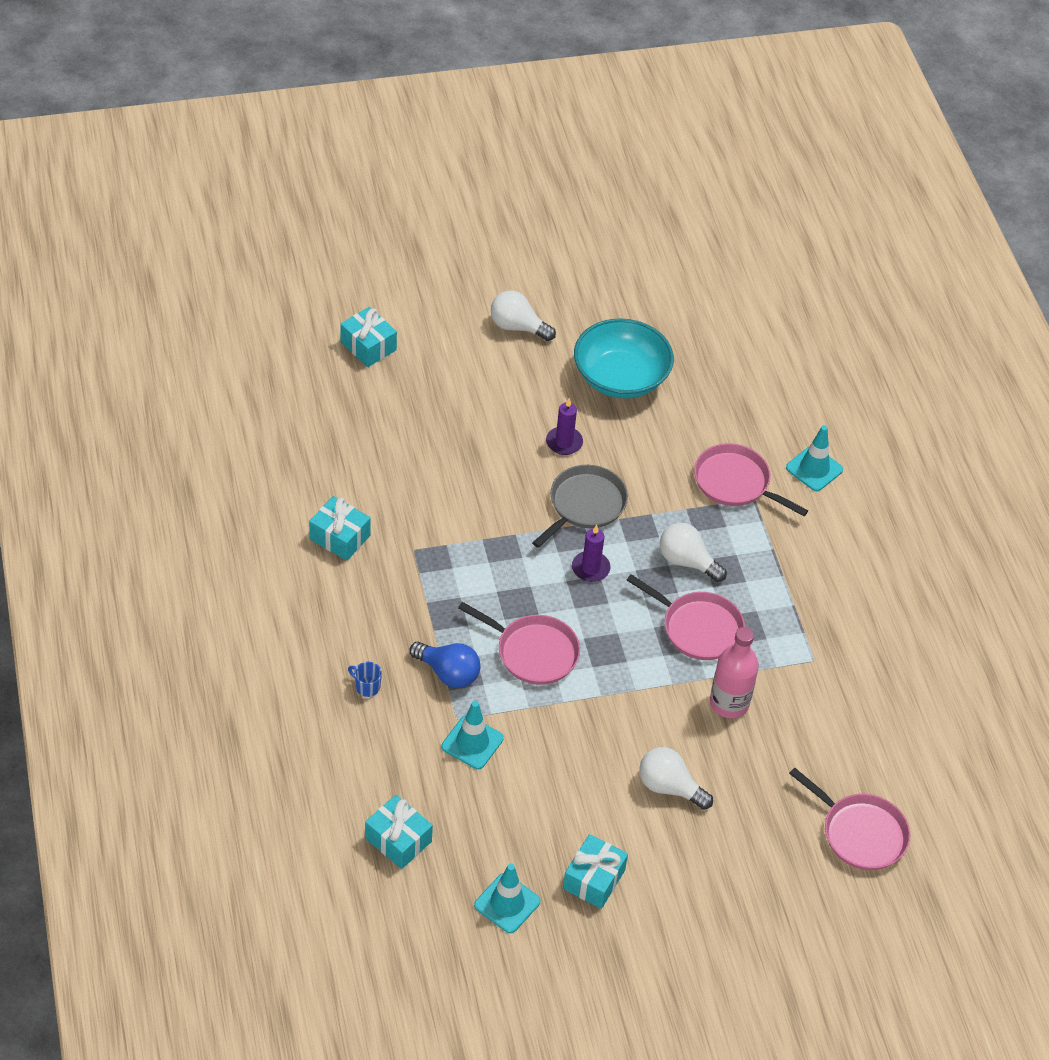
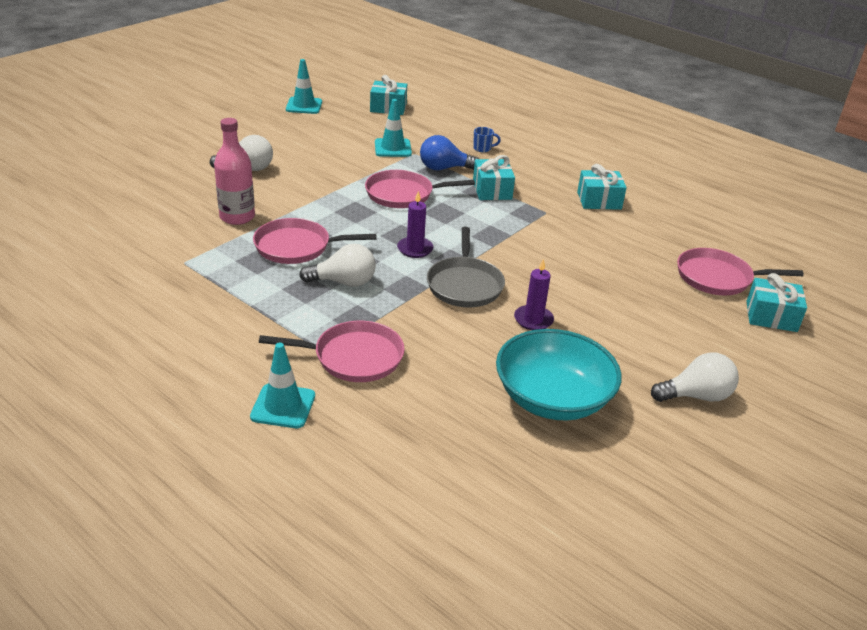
camera: 145 degrees right, 15 degrees down
(594, 879) = (262, 125): turquoise gift -> turquoise gift (492, 190)
(860, 833) = (89, 189): pink pan -> pink pan (717, 278)

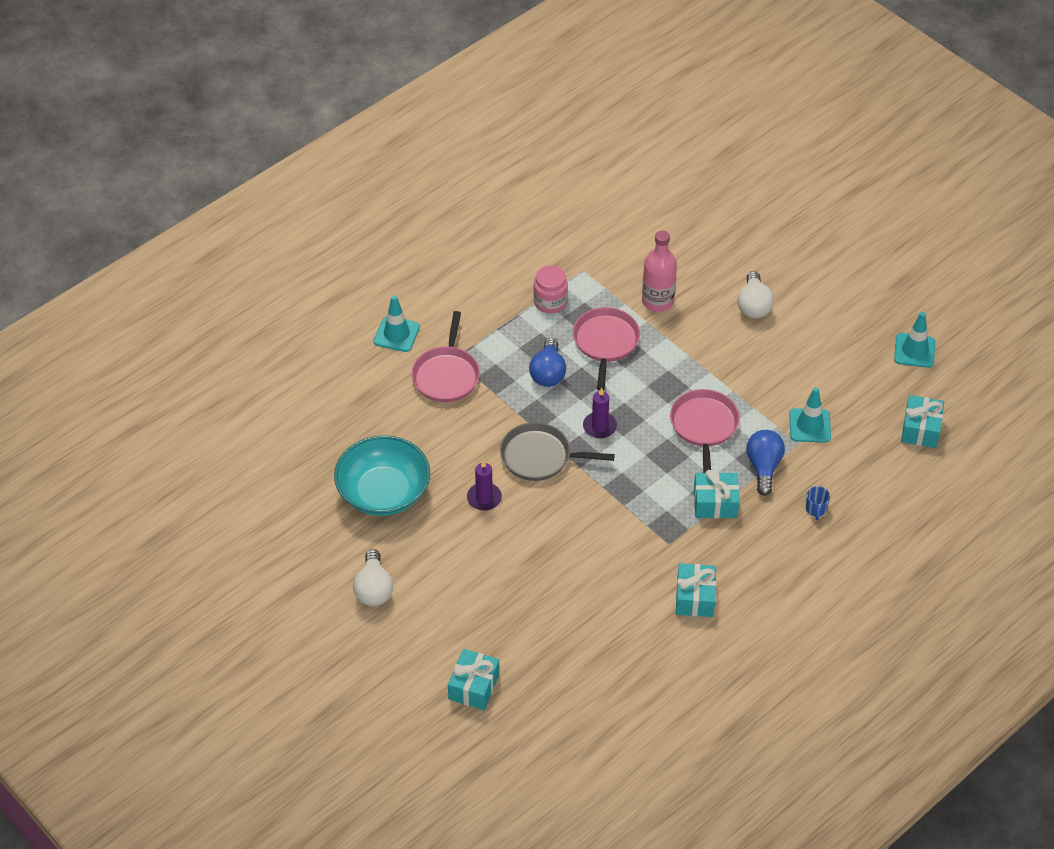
camera: 100 degrees right, 15 degrees up
(232, 283) = (550, 302): none -> pink jar
(343, 282) = (548, 373): white light bulb -> blue light bulb
(717, 278) = (540, 663): pink pan -> none

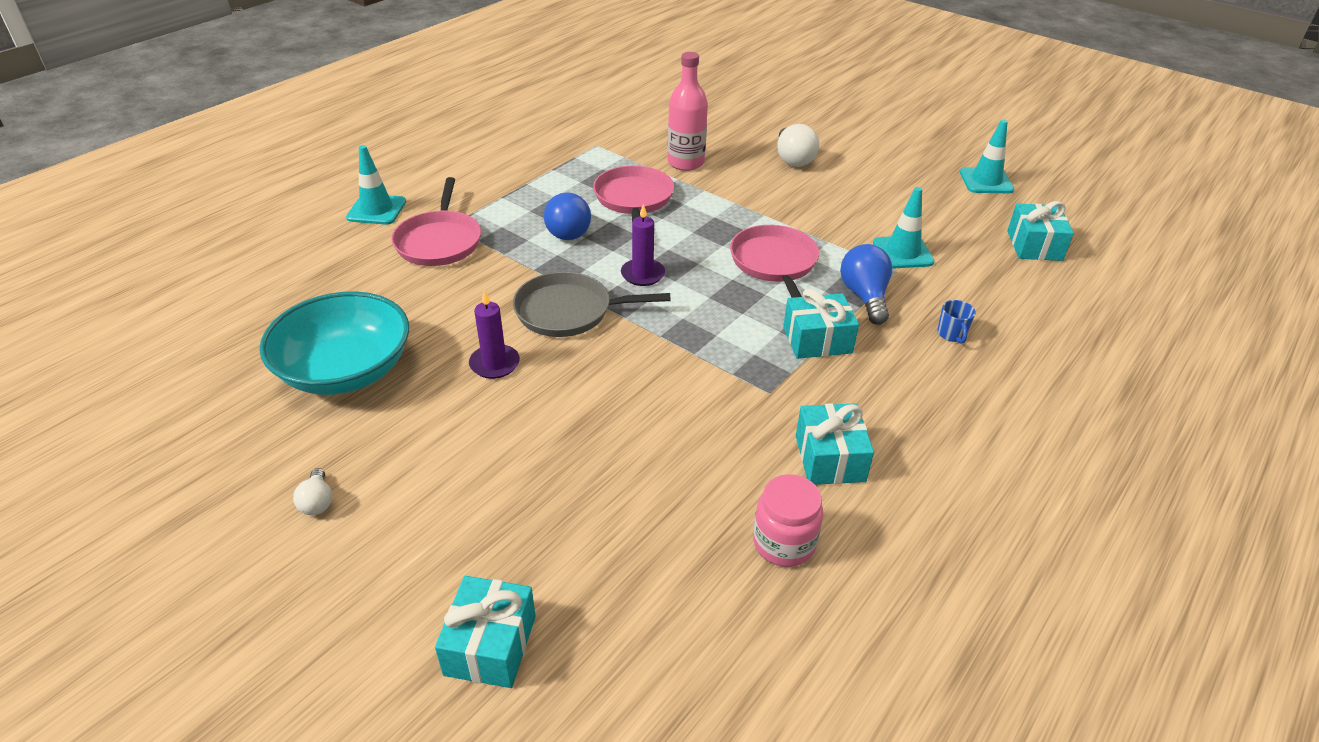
camera: 10 degrees left, 10 degrees down
(373, 589) = (317, 502): white light bulb -> white light bulb, size x0.55
(550, 302) = (562, 171): pink jar -> pink jar (784, 543)

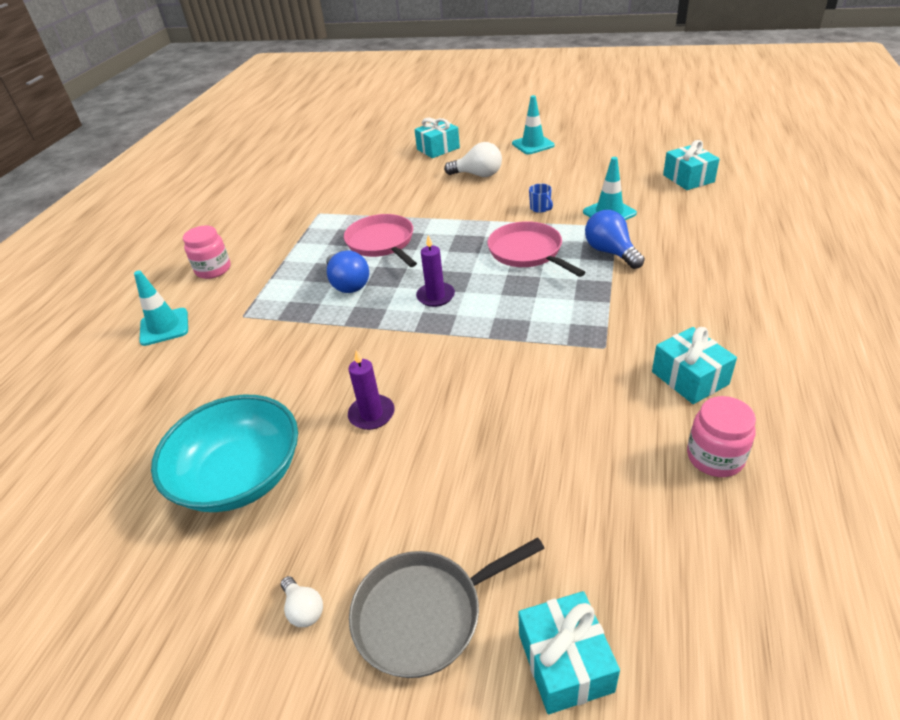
camera: 20 degrees left, 0 degrees up
(439, 241) = (243, 332): pink pan -> none
(456, 169) = (213, 270): none -> pink jar
(568, 311) = (399, 347): grey pan -> grey pan (424, 614)
(685, 163) = (400, 203): pink bottle -> none
(793, 159) = (478, 175): white light bulb -> white light bulb turned 45 degrees counterclockwise
(817, 340) = (605, 295): turquoise gift -> turquoise gift (438, 149)
(952, 334) = (690, 256): blue mug -> blue mug (540, 208)
(986, 181) = (620, 147): turquoise traffic cone -> turquoise traffic cone (533, 145)

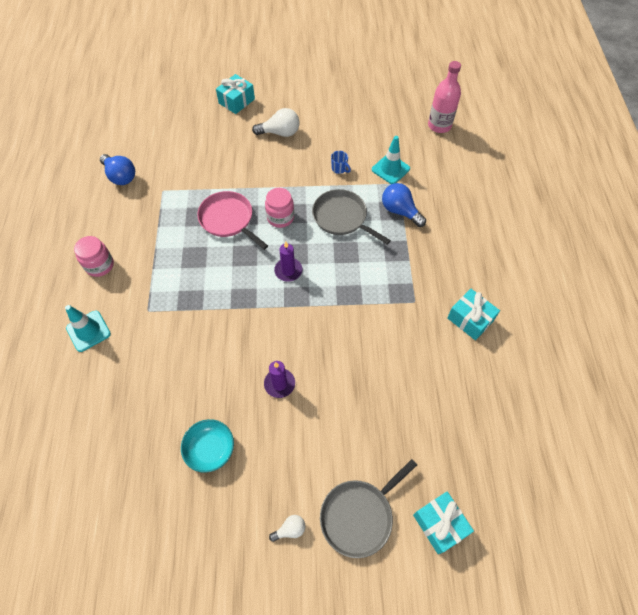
camera: 20 degrees left, 20 degrees up
(240, 476) = (210, 449): turquoise bowl -> turquoise bowl, size x0.57
(304, 609) = (290, 529): white light bulb -> white light bulb turned 60 degrees counterclockwise
(348, 284) = (218, 267): blue light bulb -> blue light bulb (120, 176)
(527, 252) = (342, 217): pink pan -> grey pan
(533, 145) = (314, 91): turquoise traffic cone -> none
(688, 178) = (439, 125): turquoise gift -> pink bottle
(715, 457) = (493, 377): pink jar -> pink jar (280, 217)

